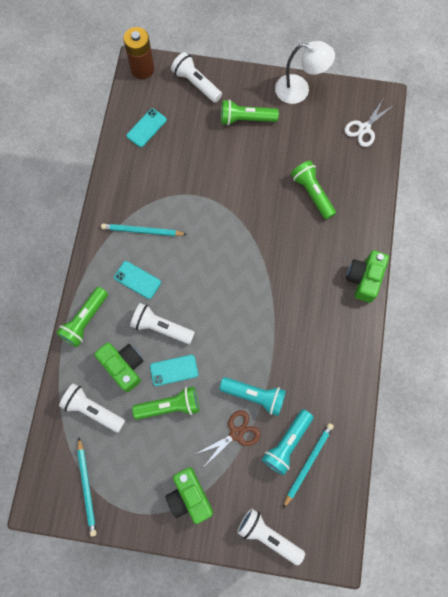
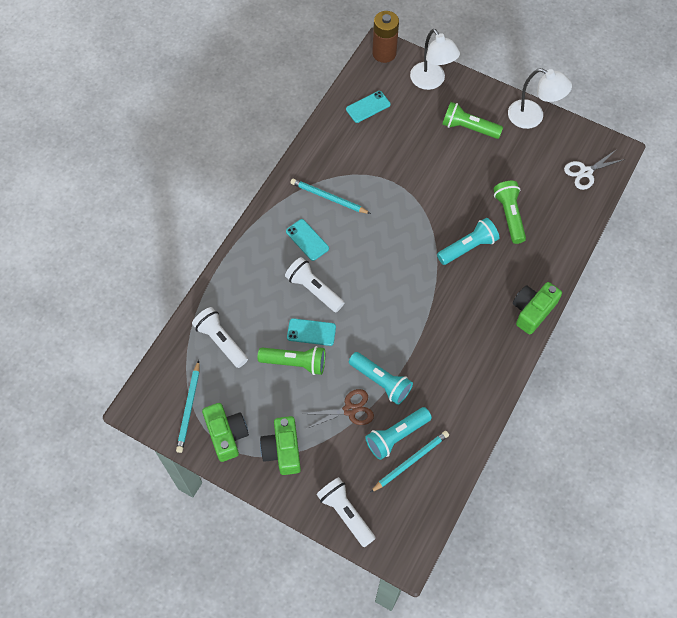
camera: 20 degrees right, 10 degrees down
(85, 320) = (244, 260): green flashlight -> none
(123, 366) = (264, 312): green camera -> green camera (226, 435)
(196, 83) = (431, 81): white flashlight -> white lamp
(286, 237) = (468, 247): none -> turquoise flashlight

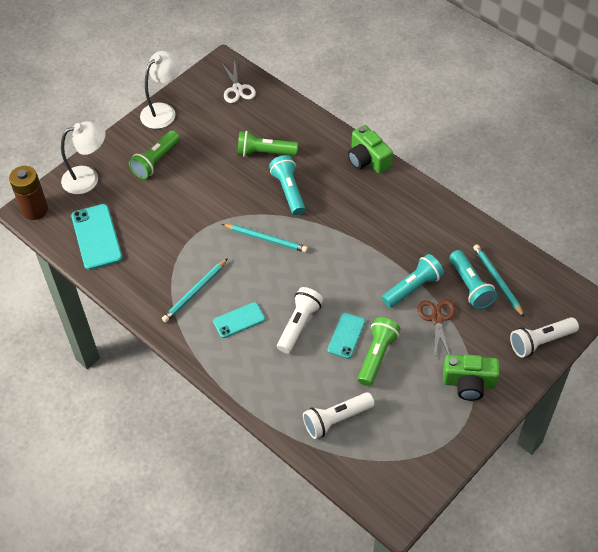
camera: 75 degrees left, 10 degrees down
(189, 408) = (407, 462): turquoise pencil -> turquoise pencil (266, 239)
(226, 435) = (443, 431): green camera -> none
(314, 289) = (299, 325): white flashlight -> white flashlight turned 150 degrees clockwise
(368, 107) = (96, 237): turquoise phone -> turquoise phone, size x1.63

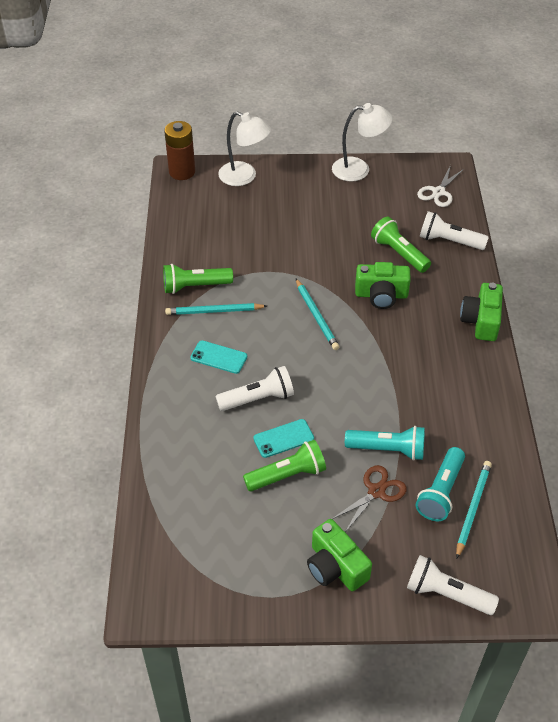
camera: 45 degrees right, 5 degrees down
(96, 237) = (198, 220): turquoise phone -> none
(156, 161) = (307, 200): green flashlight -> green flashlight (195, 286)
(288, 191) = (381, 295): turquoise flashlight -> green camera
(336, 420) = (192, 493): white flashlight -> white flashlight (449, 241)

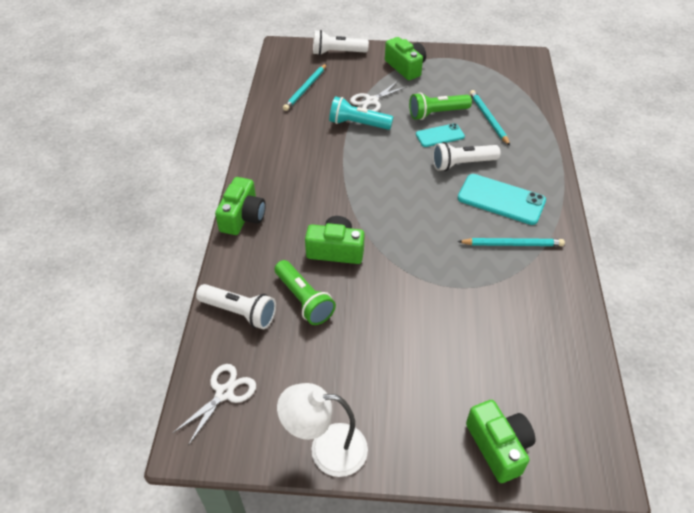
camera: 175 degrees left, 0 degrees up
(182, 172) = (595, 466): brown battery -> none
(195, 286) = (538, 273): green flashlight -> none
(218, 357) = (501, 199): turquoise phone -> turquoise phone, size x1.63
(244, 177) = (498, 446): white lamp -> green camera
(316, 316) = (406, 232): turquoise pencil -> turquoise pencil (488, 119)
(376, 491) = (372, 101): brown scissors -> white scissors
(441, 492) = (325, 98): turquoise flashlight -> none
(446, 594) = (337, 53): white flashlight -> white flashlight turned 150 degrees clockwise

